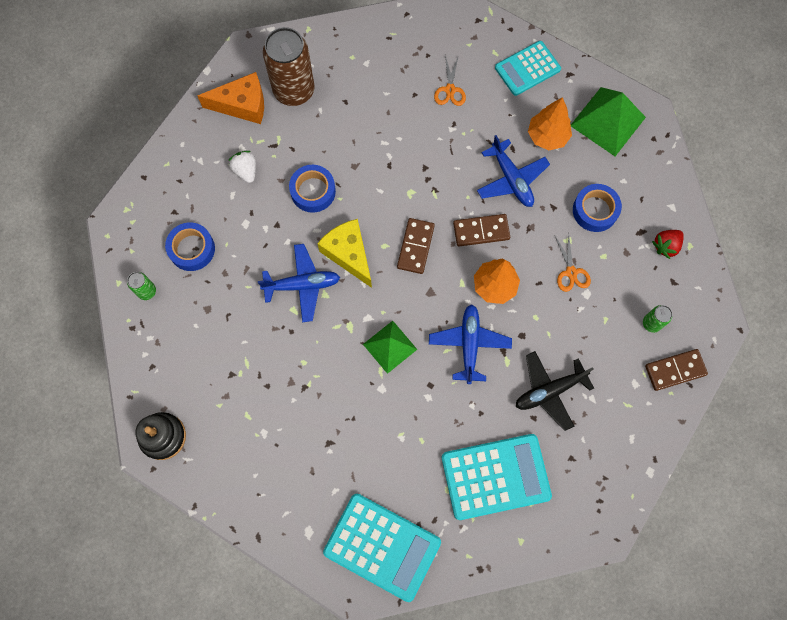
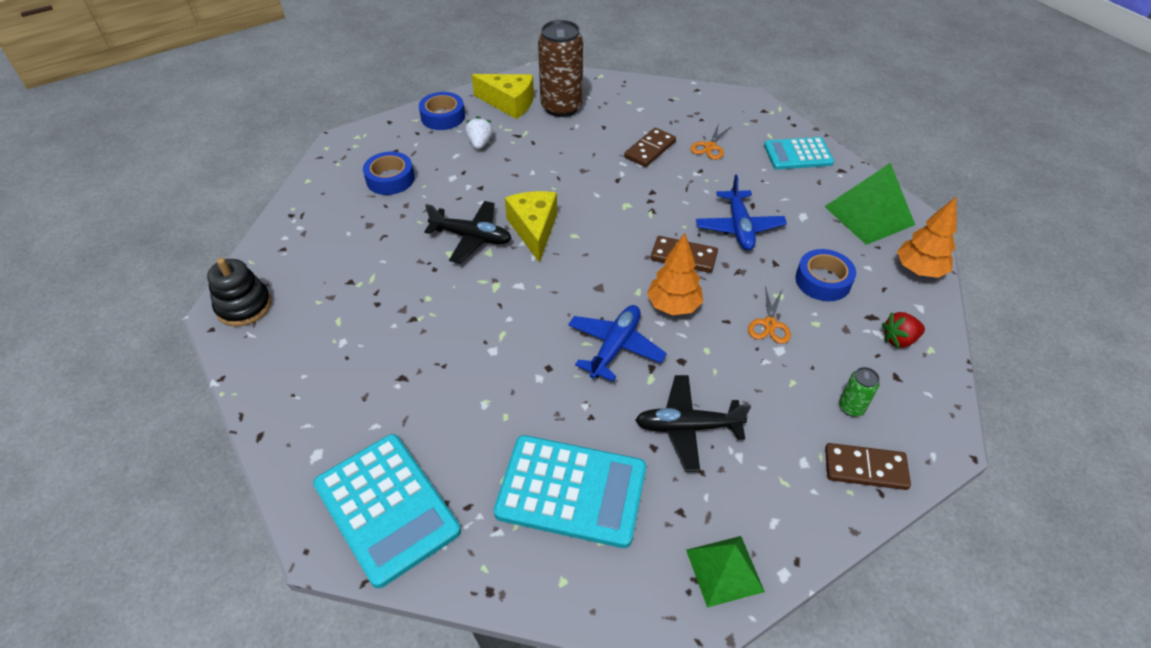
camera: 25 degrees right, 25 degrees down
(147, 291) = (326, 194): green can -> none
(242, 105) = (509, 103): orange cheese -> yellow cheese
(302, 285) = (472, 237): blue plane -> black plane
(313, 191) = (531, 175): blue tape -> blue tape (443, 117)
(390, 346) = (526, 317): green pyramid -> green pyramid (724, 570)
(415, 247) = (606, 246): brown domino -> brown domino (650, 149)
(547, 136) = (795, 207): orange tree -> orange tree (919, 270)

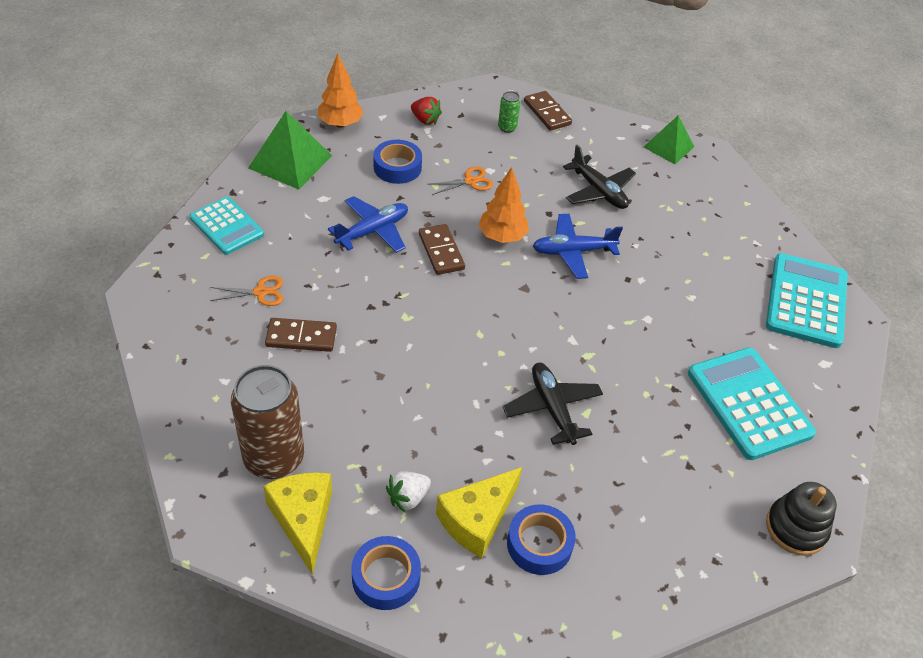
camera: 130 degrees left, 0 degrees up
(534, 230) = (499, 366): yellow cheese -> yellow cheese (477, 519)
(571, 490) = (697, 223): turquoise calculator -> turquoise calculator (748, 403)

